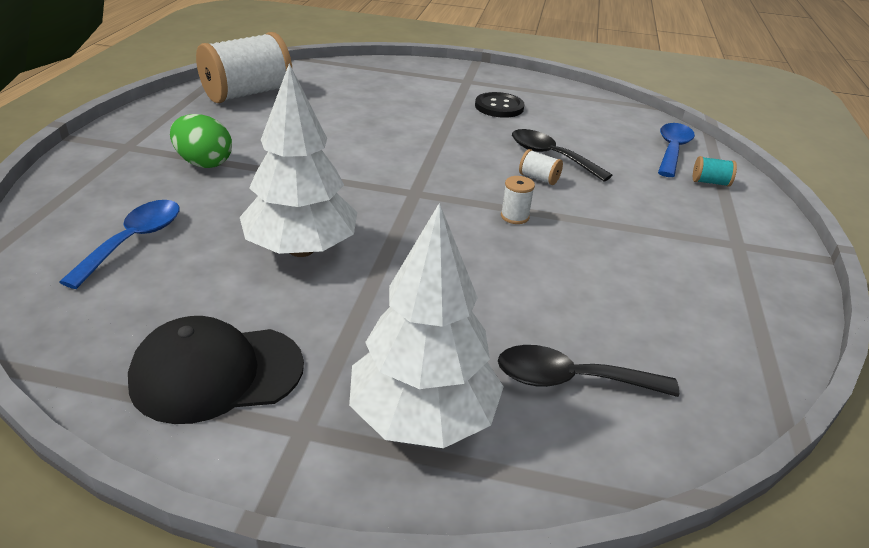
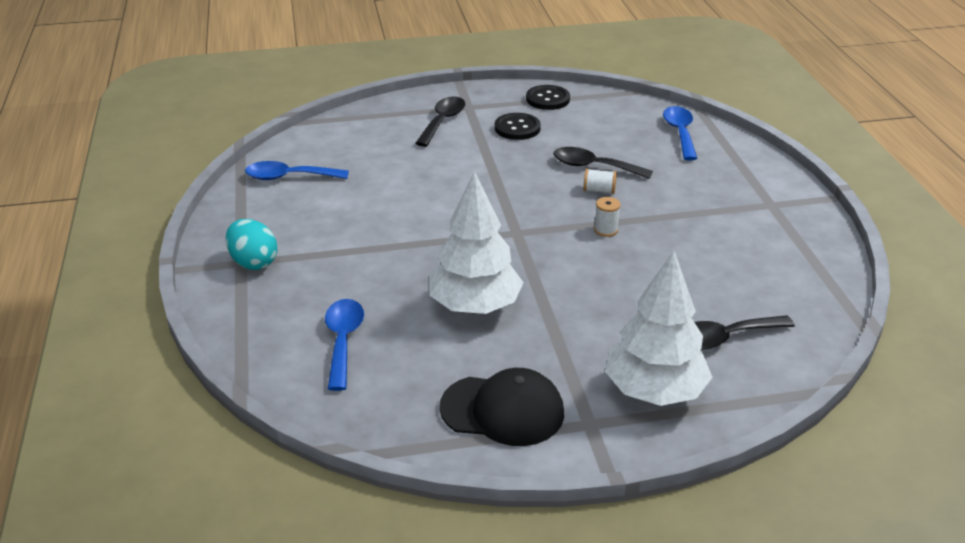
camera: 20 degrees left, 0 degrees up
(137, 149) = (253, 262): none -> turquoise egg
(204, 163) = (324, 258): green egg -> none
(216, 373) = (502, 410): black cap -> black cap turned 135 degrees counterclockwise
(247, 94) = (289, 177): white spool -> blue spoon
(431, 86) = (442, 121): none -> black spoon
(551, 92) = (547, 99): none -> black button
(710, 182) = (724, 156): turquoise spool -> none

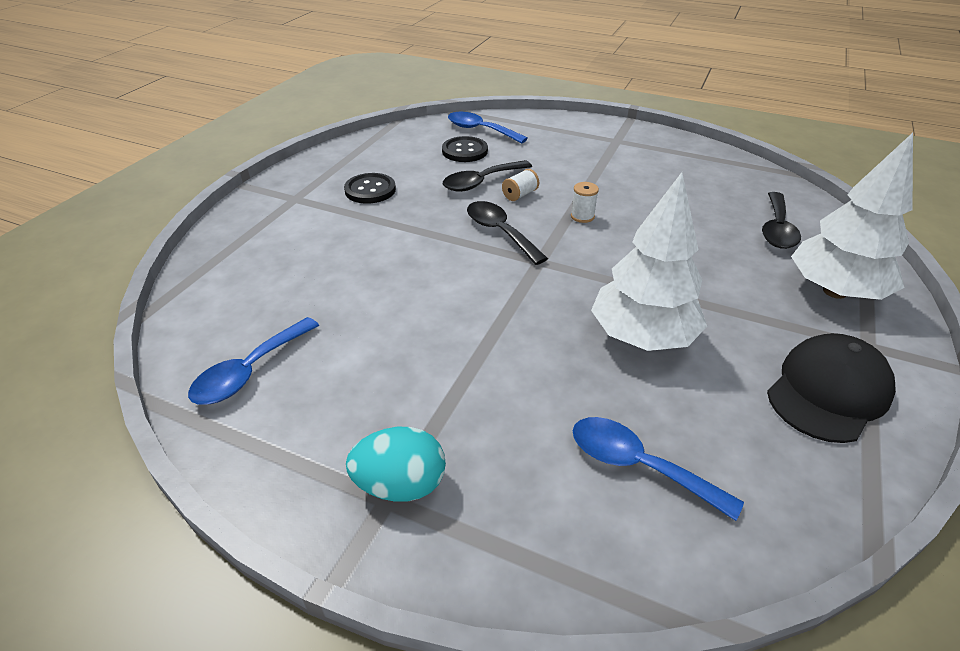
camera: 55 degrees left, 5 degrees up
(442, 121) = (297, 222): black spoon -> black spoon (499, 232)
(547, 99) = (346, 158): black button -> black button (465, 151)

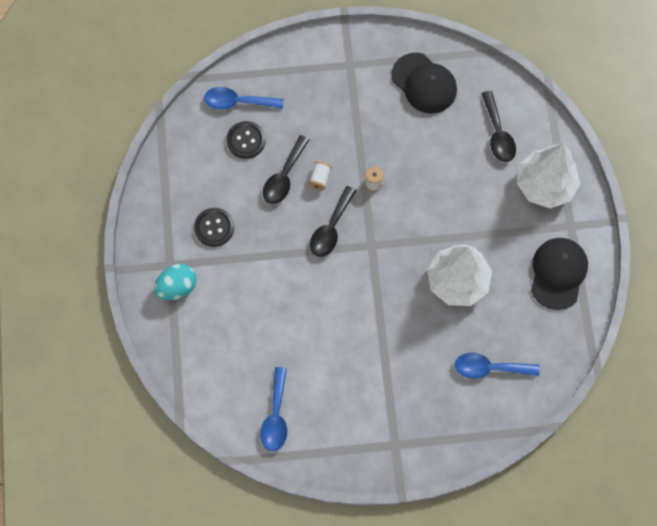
camera: 30 degrees left, 30 degrees up
(400, 485) = (395, 435): turquoise egg -> turquoise egg (177, 287)
(499, 232) = (331, 229): black spoon -> black spoon turned 90 degrees counterclockwise
(696, 171) = (424, 83): none -> black cap

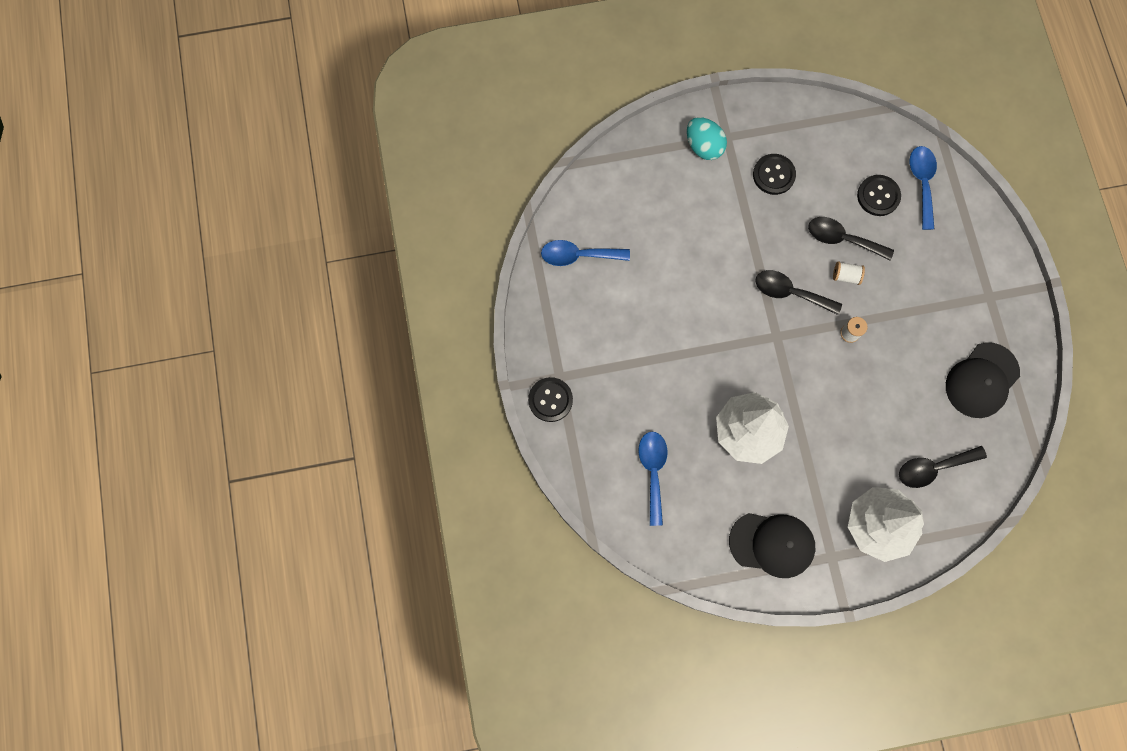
camera: 85 degrees right, 5 degrees up
(417, 455) = (550, 400): none -> black button

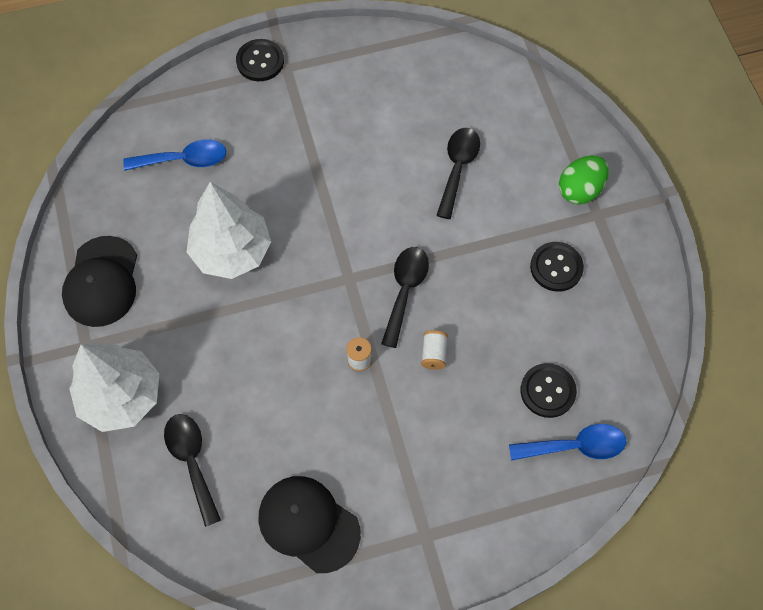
camera: 85 degrees right, 10 degrees down
(578, 255) = (425, 74): blue spoon -> none
(703, 146) = (580, 190): turquoise egg -> green egg
(842, 239) = (482, 348): black spoon -> black spoon (457, 168)

